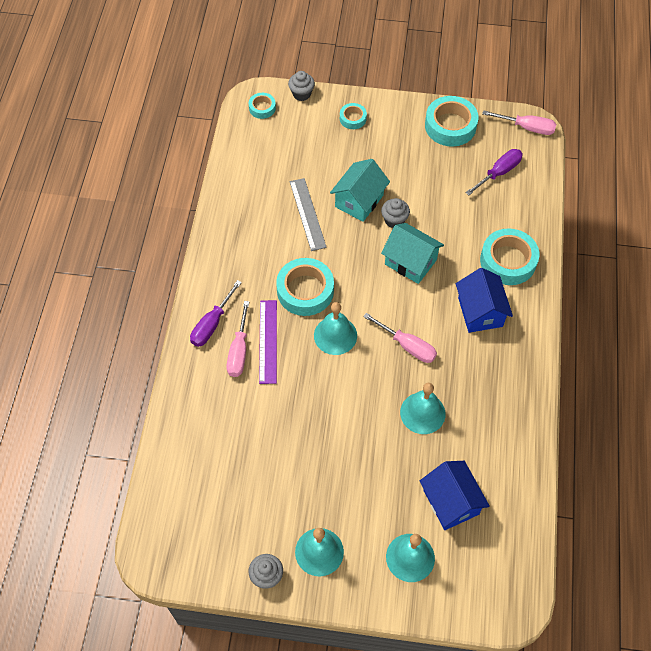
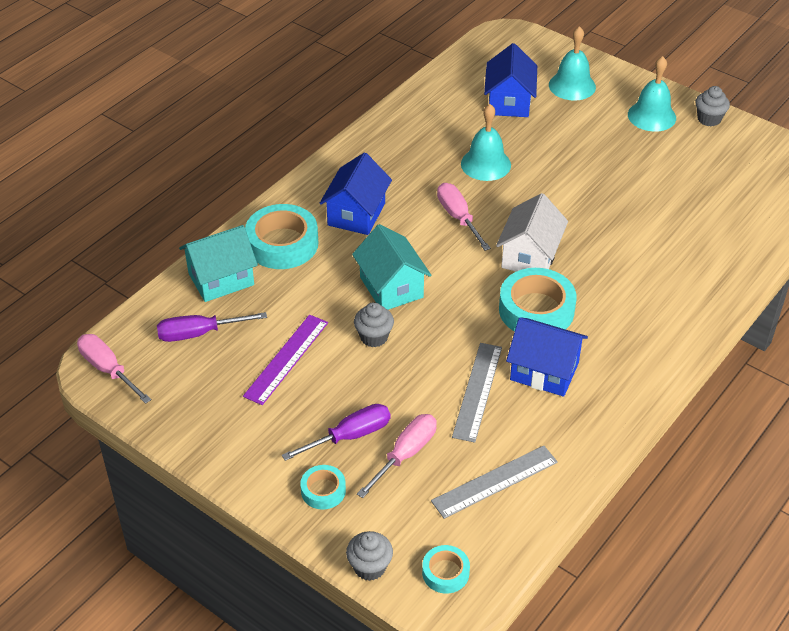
camera: 150 degrees left, 15 degrees down
(212, 324) = (668, 322): purple screwdriver -> purple screwdriver (349, 436)
(239, 350) = (648, 285): pink screwdriver -> pink screwdriver (405, 455)
(265, 165) = (494, 481): none -> grey ruler
(268, 341) = (610, 280): purple ruler -> purple ruler (286, 359)
(275, 247) = (544, 371): none -> blue house
(335, 335) = (530, 256): turquoise bell -> white house
(359, 201) = (400, 377): turquoise house -> turquoise house (221, 279)
(450, 126) = (201, 417): turquoise tape -> none

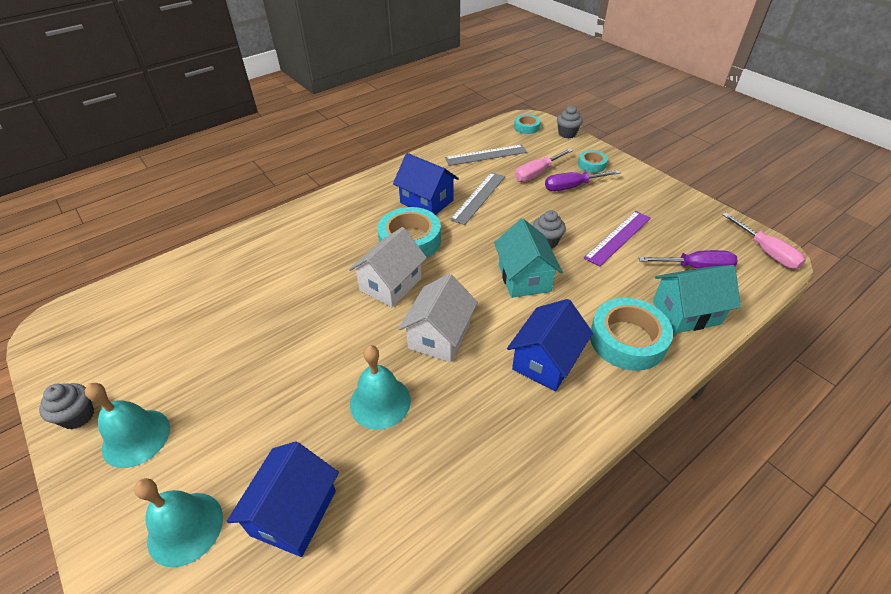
camera: 165 degrees left, 0 degrees up
(458, 218) = (439, 336): pink screwdriver -> white house

